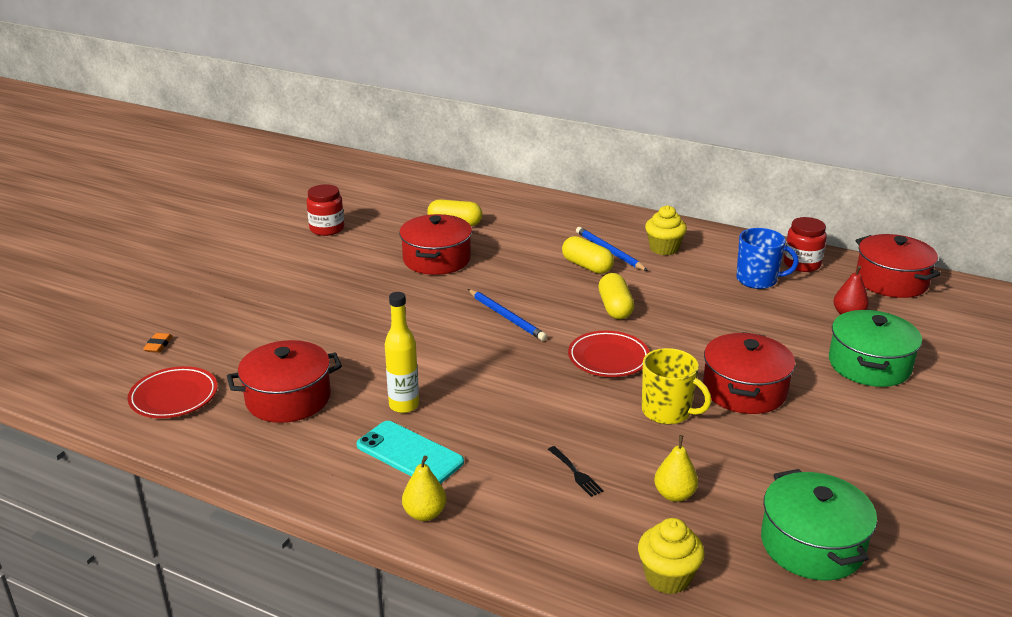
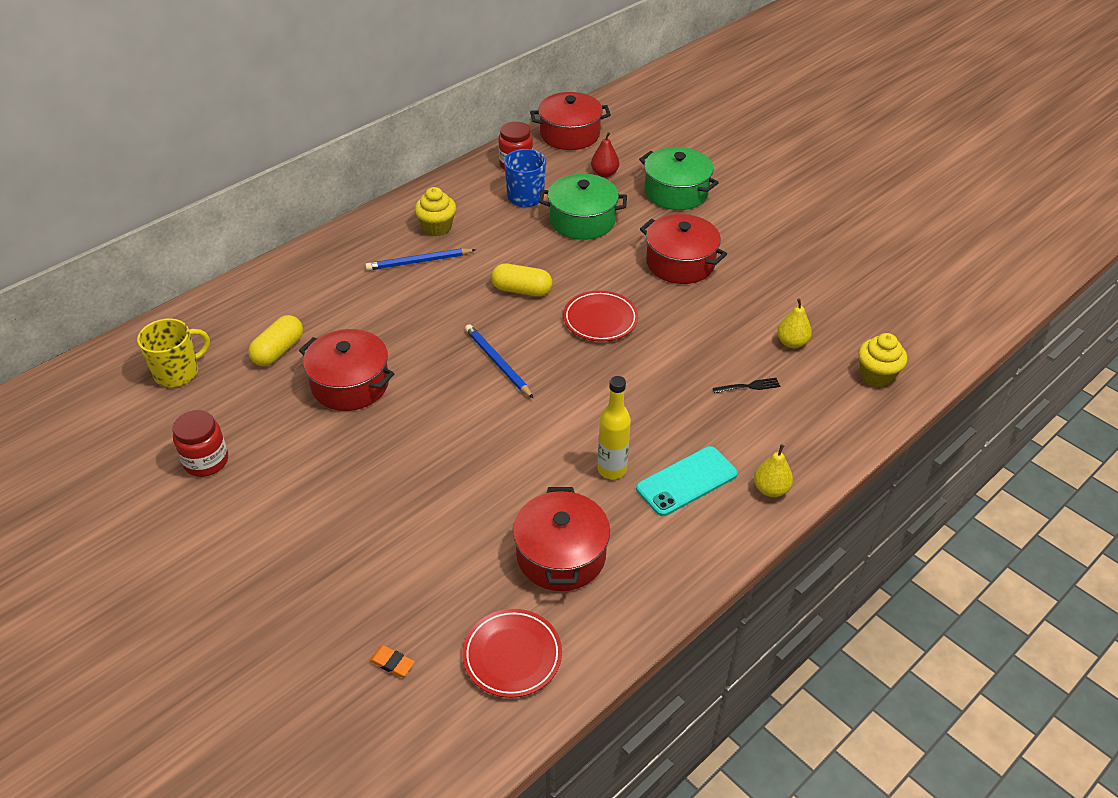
camera: 70 degrees left, 15 degrees up
(506, 317) = (497, 363): blue pencil -> blue pencil turned 105 degrees counterclockwise
(587, 266) = (437, 284): yellow capsule -> none
(667, 412) = (690, 312): yellow mug -> yellow mug (178, 372)
(812, 545) = (862, 298): green pot -> green pot (582, 220)

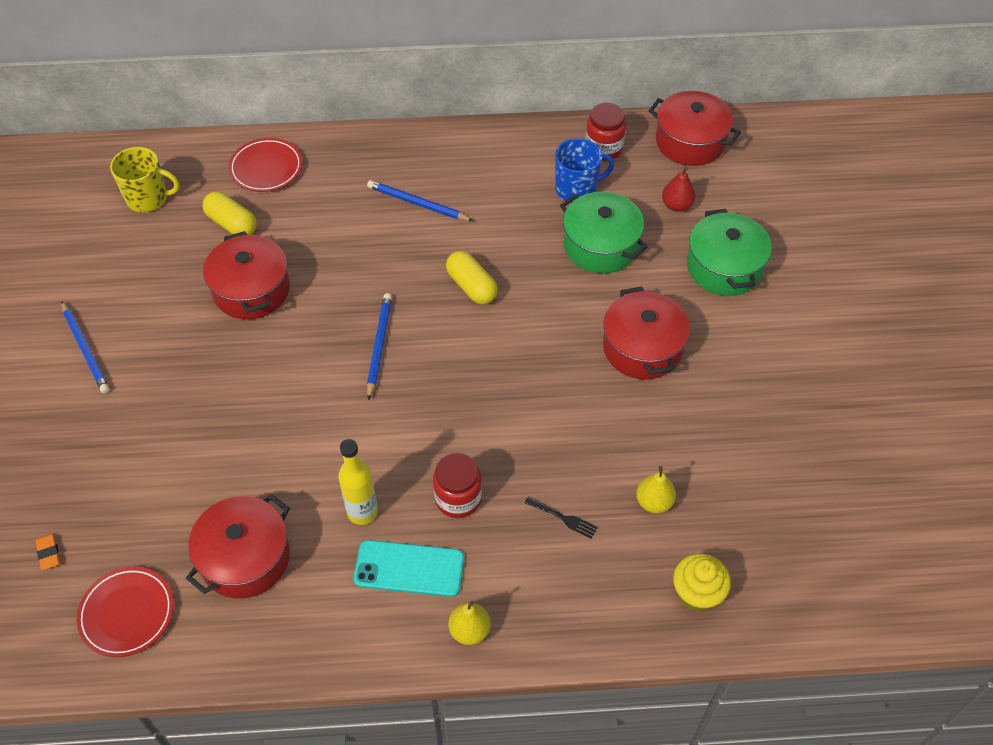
camera: 40 degrees right, 10 degrees up
(206, 461) = (95, 291): red jar -> red jar (458, 498)
(248, 505) = (86, 349): none -> blue pencil
(278, 351) = (232, 224): yellow capsule -> yellow capsule turned 60 degrees clockwise
(437, 227) = (467, 177): yellow cupcake -> none
(600, 319) = (506, 360): red plate -> red plate (266, 168)

